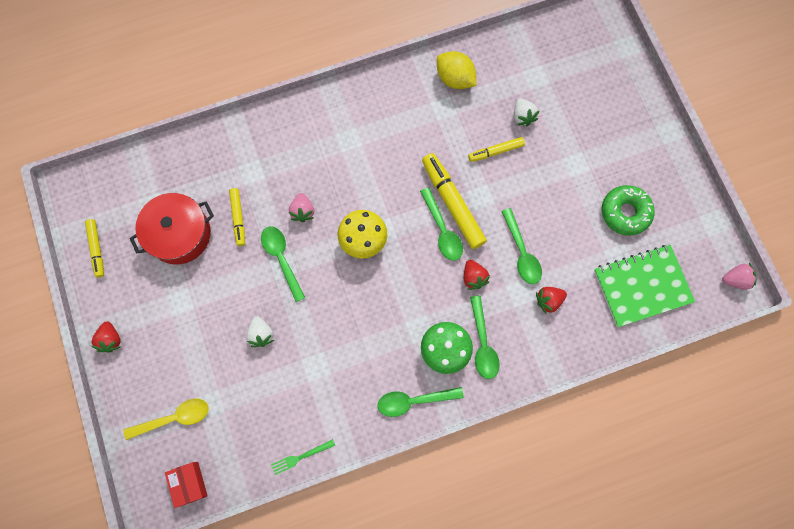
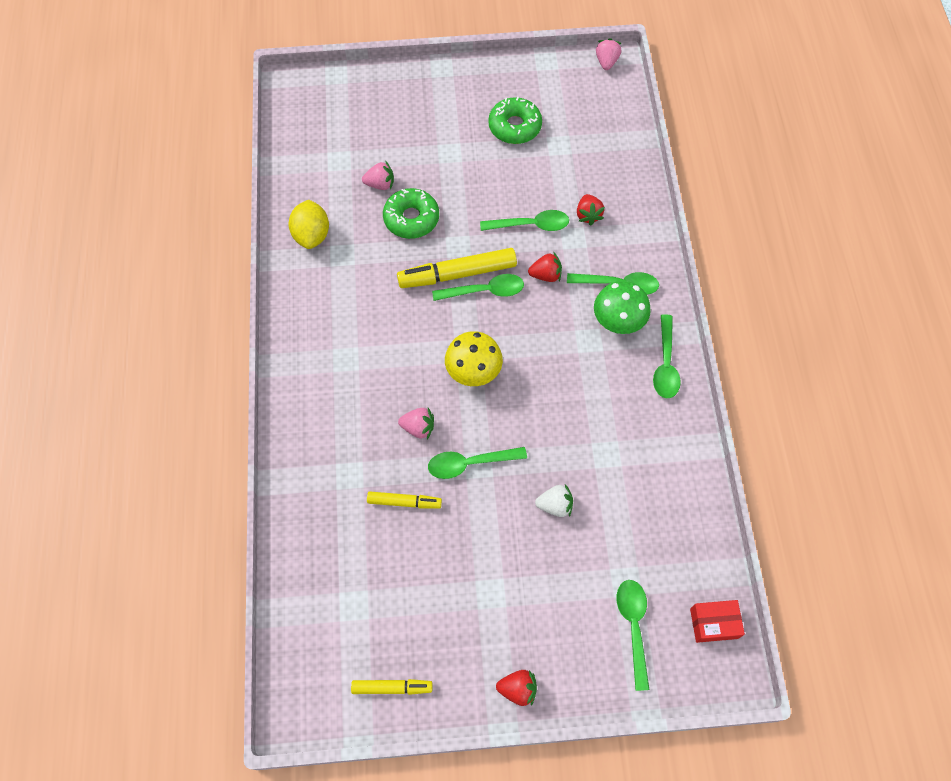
camera: 75 degrees left, 10 degrees down
(174, 418) = (633, 627): yellow spoon -> green spoon
(179, 234) = (403, 577): red pot -> none
(301, 457) = (704, 492): green fork -> none
(455, 79) = (312, 235): yellow lemon -> yellow lemon turned 60 degrees counterclockwise
(496, 151) = (411, 218): yellow marker -> green donut
(523, 116) = (380, 184): white strawberry -> pink strawberry
(642, 286) = (594, 134): green notebook -> none

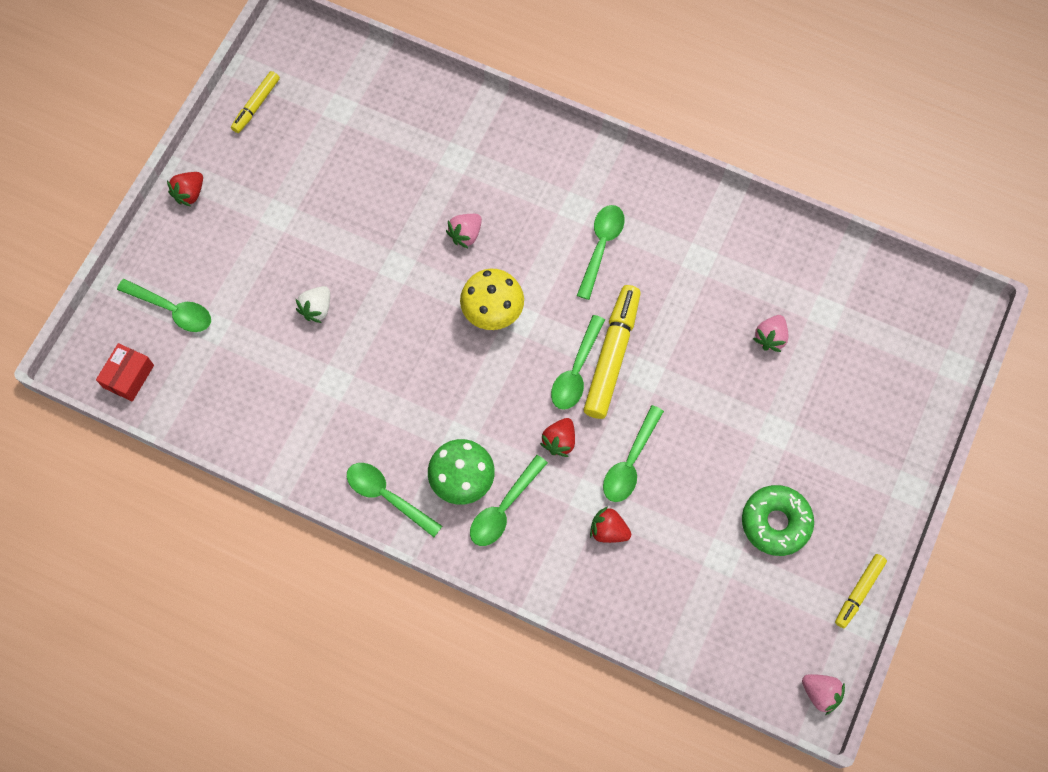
camera: 120 degrees right, 5 degrees up
(312, 235) = (740, 242): yellow lemon -> none
(404, 502) = (403, 188): yellow marker -> yellow marker (859, 591)
(411, 218) = (707, 346): green donut -> none
(470, 463) = (403, 260): green spoon -> green spoon (601, 247)

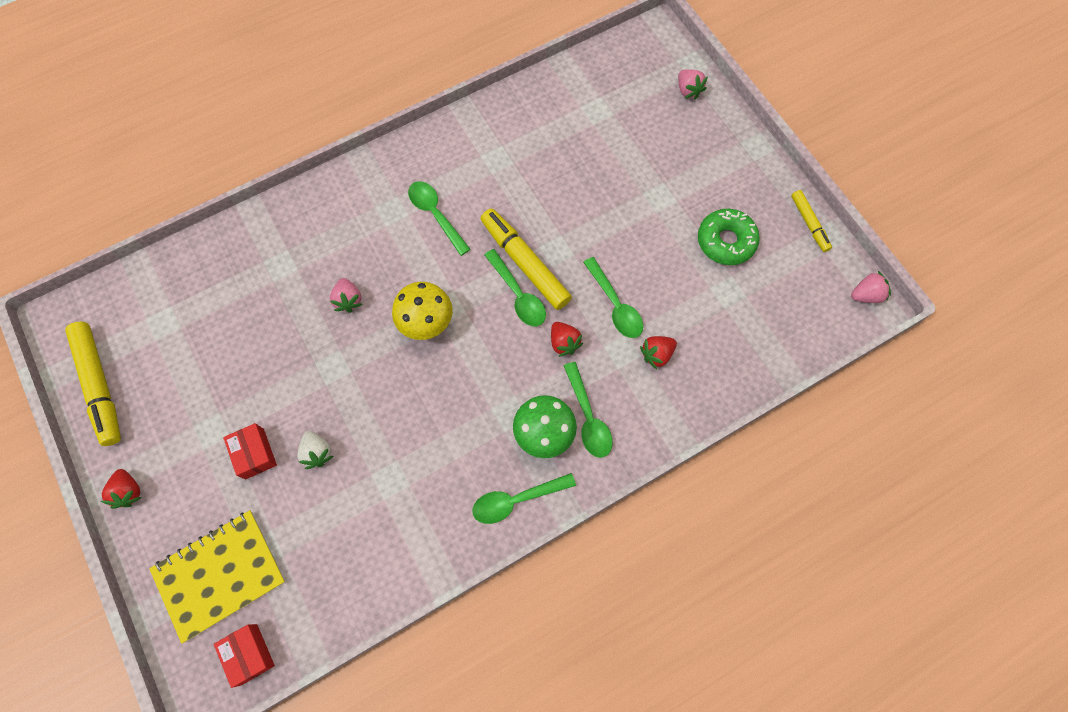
camera: 55 degrees left, 0 degrees up
(172, 309) = (220, 575): green spoon -> yellow notebook
(256, 105) = (100, 385): yellow marker -> yellow marker, size x1.79
(282, 262) = (254, 454): none -> red box
(770, 338) = (589, 155): pink strawberry -> pink strawberry (688, 90)

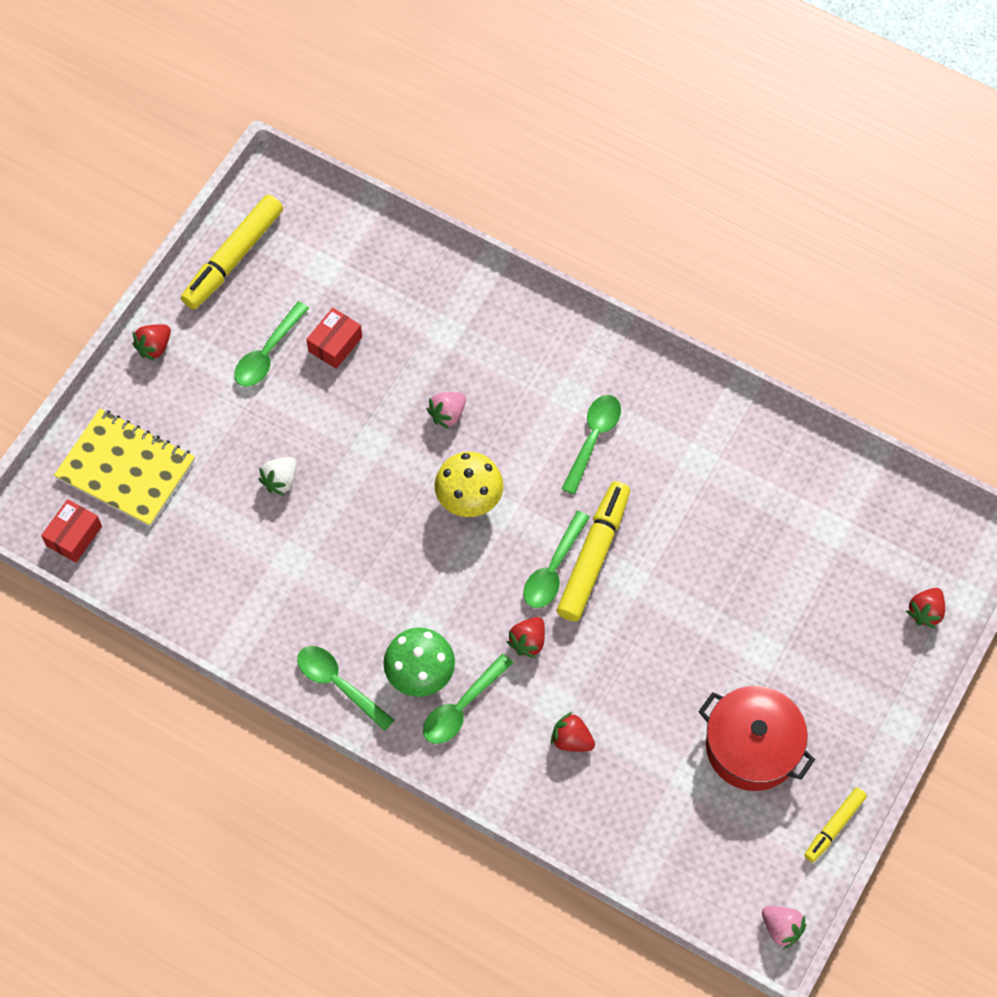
camera: 60 degrees right, 5 degrees down
(254, 454) = (248, 428): red box -> red box (335, 344)
(615, 305) = (602, 669): green spoon -> green spoon (268, 353)
(688, 90) = (925, 612): pink strawberry -> red strawberry
(726, 241) = (752, 746): green donut -> red pot

